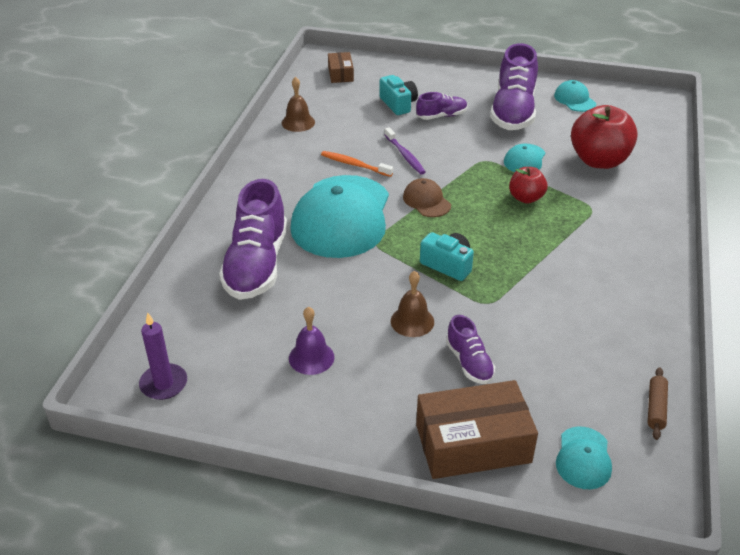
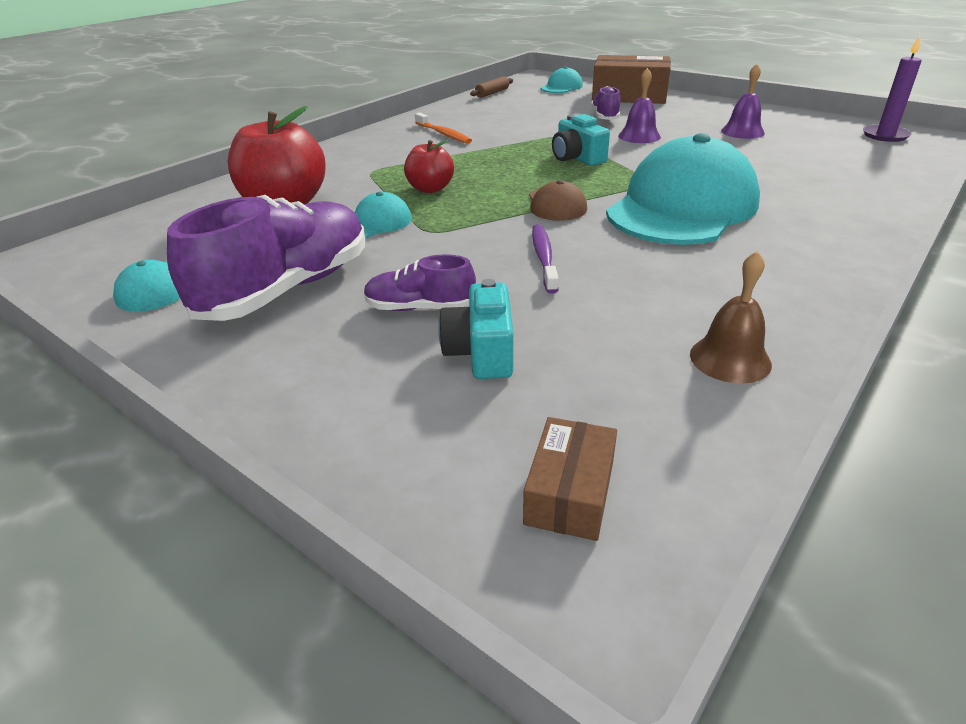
camera: 155 degrees left, 5 degrees down
(256, 265) = (804, 185): purple shoe -> none
(354, 165) = (636, 260): orange toothbrush -> orange toothbrush (443, 134)
(412, 321) = (639, 136): brown bell -> purple bell

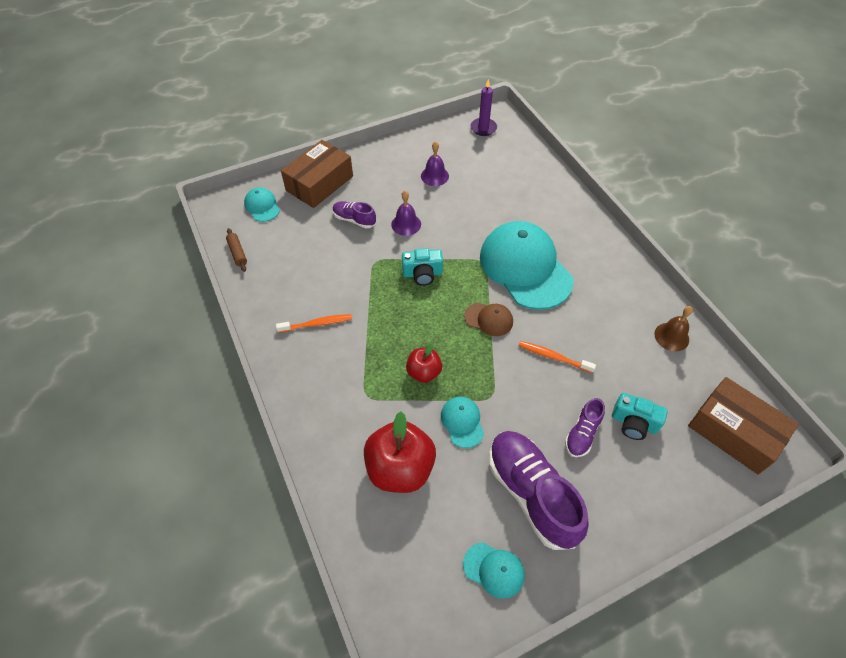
camera: 65 degrees left, 20 degrees up
(543, 258) = (553, 357): purple toothbrush -> orange toothbrush
(570, 492) = (734, 432): brown box -> brown box, size x1.89

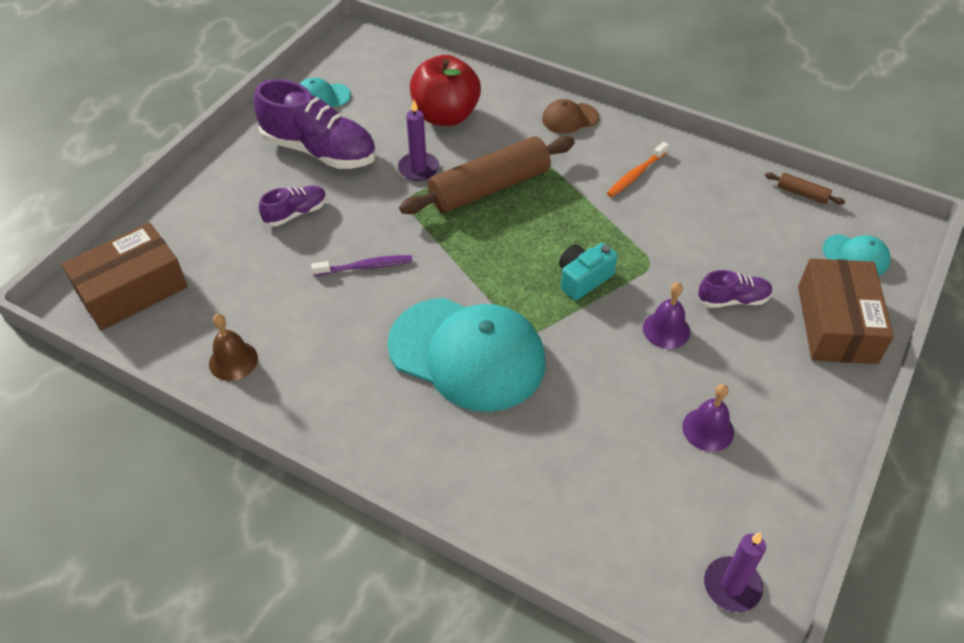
camera: 145 degrees right, 5 degrees down
(424, 372) = (489, 188): red apple -> brown rolling pin
(462, 422) = (418, 168): turquoise cap -> purple candle
(489, 319) = (464, 269): brown cap -> brown cap (569, 118)
(553, 357) = (365, 267): orange toothbrush -> purple toothbrush
(582, 434) = (296, 213): purple shoe -> purple shoe turned 60 degrees clockwise
(634, 423) = (246, 247): turquoise camera -> none
(734, 432) = (132, 289): brown box -> brown box turned 45 degrees counterclockwise

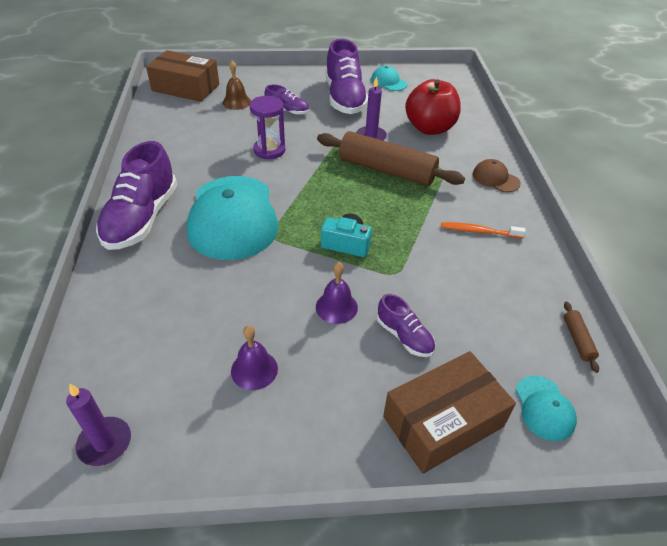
camera: 55 degrees right, 5 degrees down
(233, 360) = (161, 136): brown bell -> brown bell (236, 102)
(365, 267) = (269, 150): purple toothbrush -> purple hourglass
(401, 442) = (141, 218): none -> purple shoe

